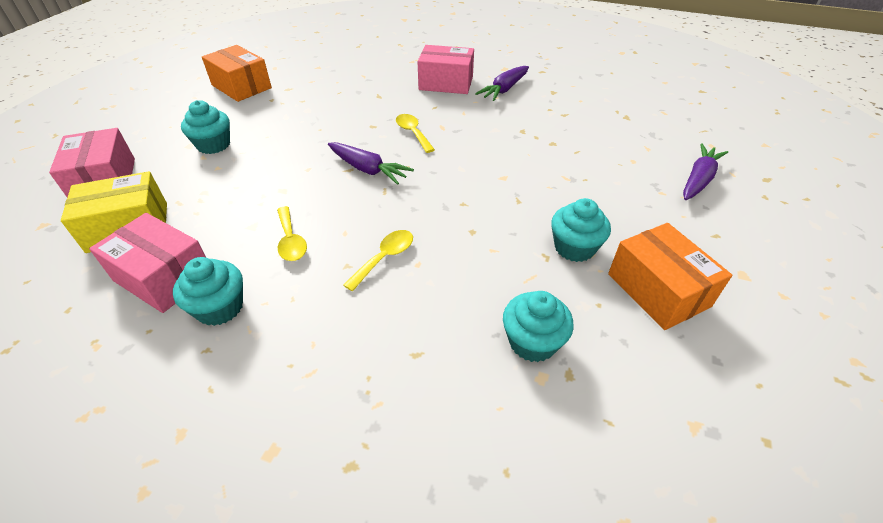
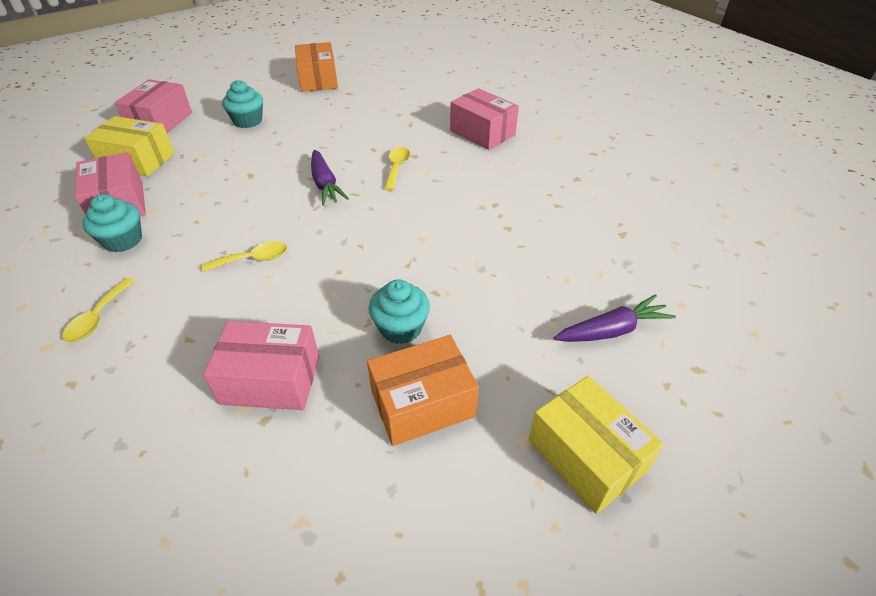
camera: 35 degrees right, 0 degrees up
(291, 241) = (212, 215): yellow spoon -> yellow spoon (98, 317)
(504, 89) = (529, 158): purple carrot -> none
(532, 342) = (271, 380): turquoise cupcake -> pink box
(658, 290) = (422, 403): orange box -> orange box turned 60 degrees clockwise
(784, 263) = (586, 456): none -> yellow box

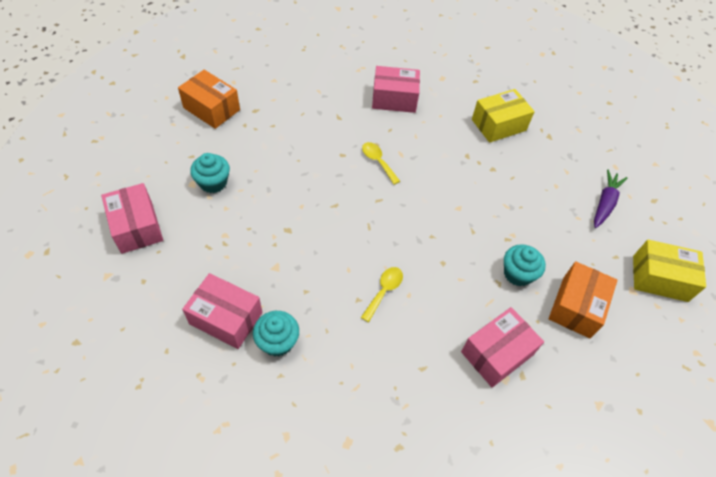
camera: 45 degrees left, 10 degrees up
(98, 317) = (349, 401): yellow spoon -> none
(137, 160) = (178, 274): yellow box -> yellow box (498, 125)
(325, 184) = (350, 204): purple carrot -> none

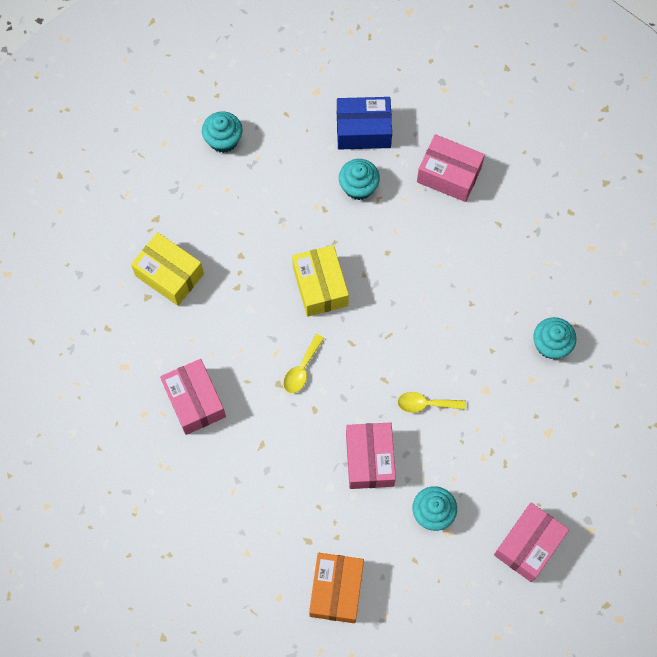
camera: 115 degrees left, 15 degrees up
(226, 318) = (559, 399): pink box -> pink box (369, 459)
(384, 291) = (449, 287): yellow spoon -> yellow spoon (426, 404)
(576, 307) = (363, 130): orange box -> blue box
(605, 203) = (223, 140): purple carrot -> turquoise cupcake
(659, 278) = (288, 73): yellow box -> yellow box (320, 286)

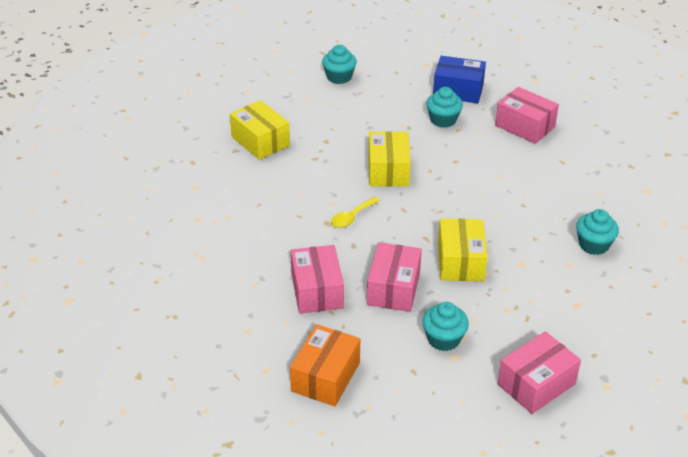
camera: 15 degrees right, 30 degrees down
(194, 401) = (246, 219): pink box -> pink box (317, 291)
(426, 404) = (460, 261): yellow spoon -> yellow box

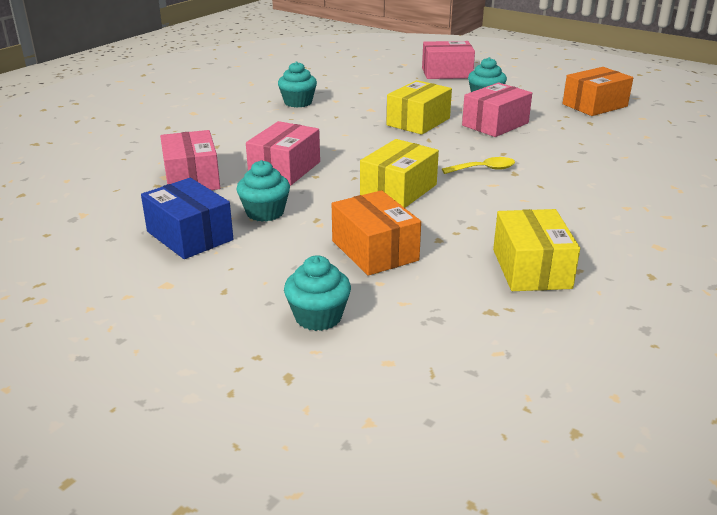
camera: 145 degrees left, 10 degrees down
(317, 291) = (566, 139): pink box -> pink box (285, 169)
(352, 120) = (374, 250): none -> orange box

